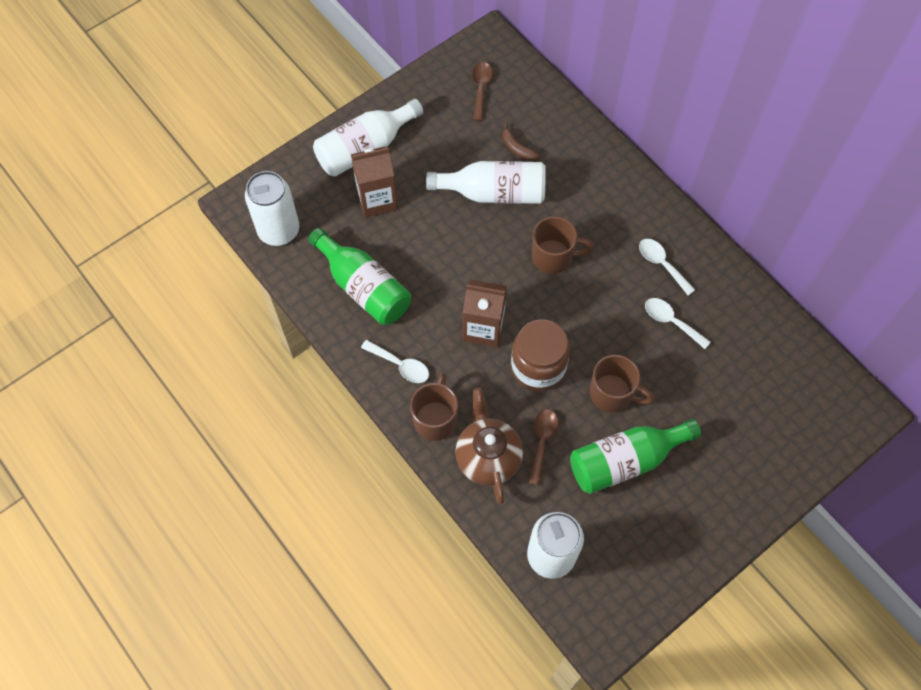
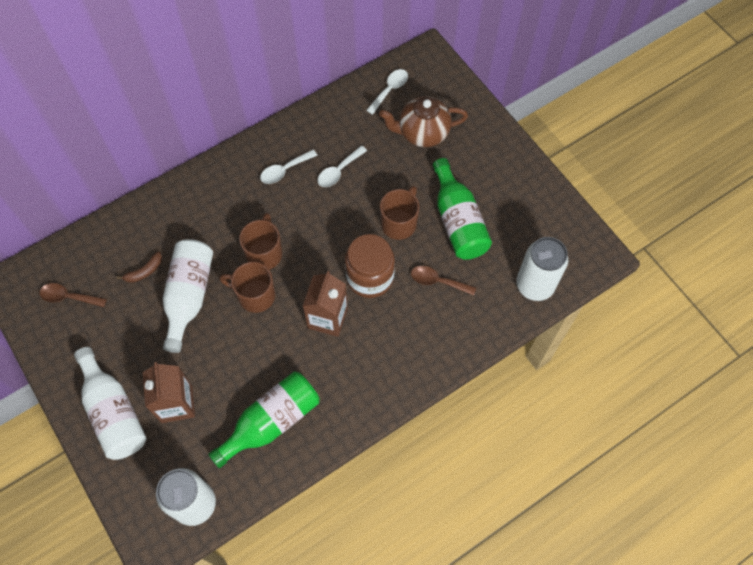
camera: 85 degrees left, 0 degrees up
(400, 365) = (356, 393): white spoon -> white spoon (390, 90)
(435, 419) = (411, 365): brown mug -> brown mug (255, 295)
(488, 458) = (449, 325): brown teapot -> brown teapot (422, 133)

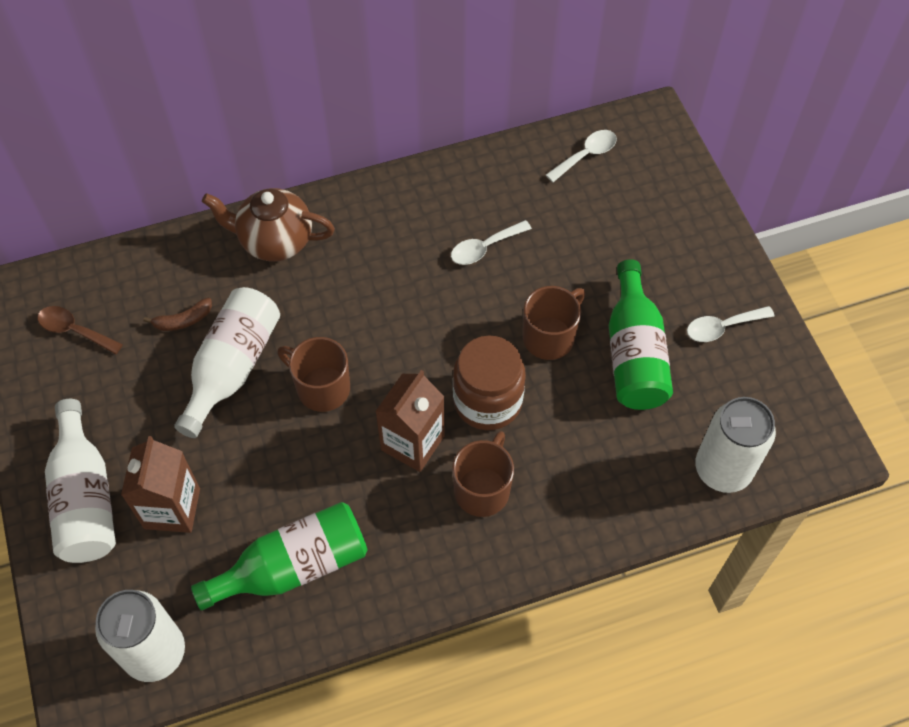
camera: 15 degrees right, 5 degrees down
(264, 253) = (351, 334): brown mug -> brown mug (483, 489)
(284, 170) = (410, 230): white spoon -> white spoon (722, 327)
(422, 133) = (616, 222): brown teapot -> brown teapot (275, 241)
(438, 281) = (582, 430): brown spoon -> none

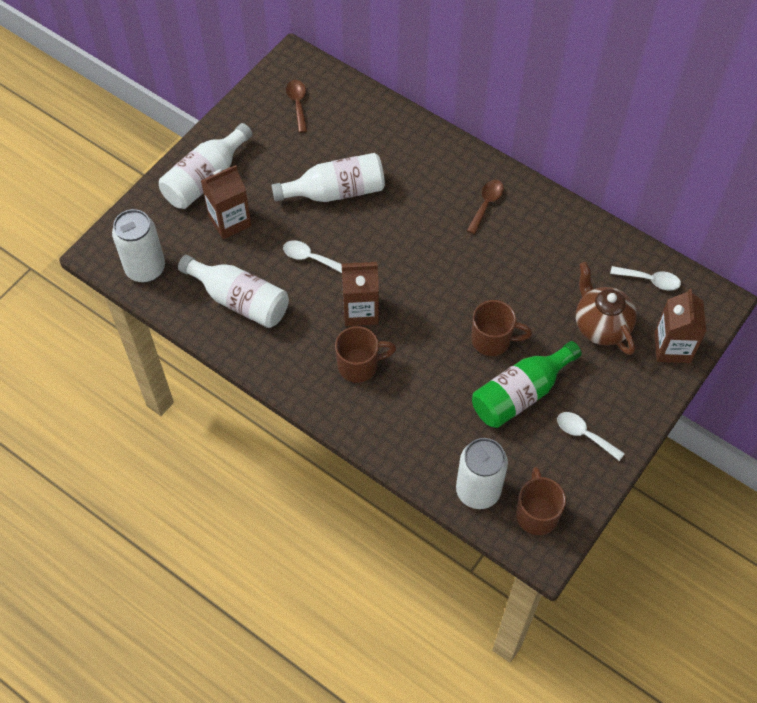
camera: 55 degrees right, 0 degrees up
(183, 320) = (346, 148): brown banana -> none
(275, 241) = (435, 157): brown teapot -> brown teapot (601, 326)
(294, 566) = (240, 300): green bottle -> white bottle
(321, 388) = (359, 243): brown mug -> brown mug (536, 513)
(377, 234) = (486, 204): none -> brown spoon
(484, 248) = (527, 266): white spoon -> white spoon (310, 258)
(487, 401) = (419, 333): brown jar -> none
(676, 188) = (672, 347): none -> brown carton

